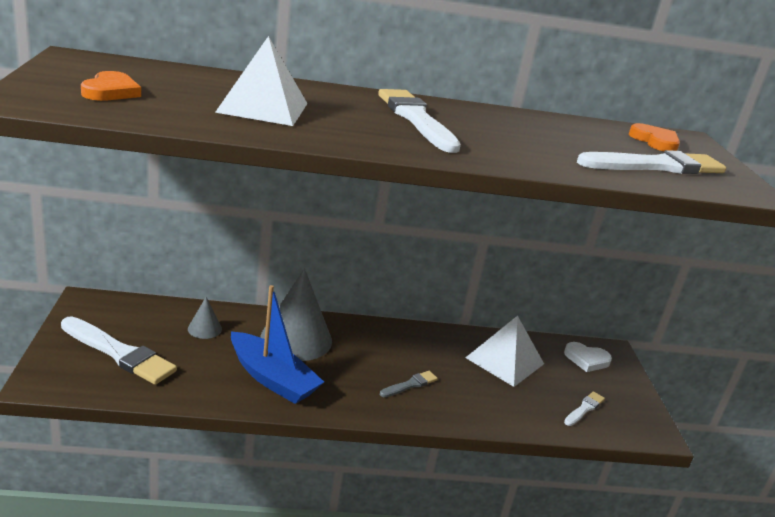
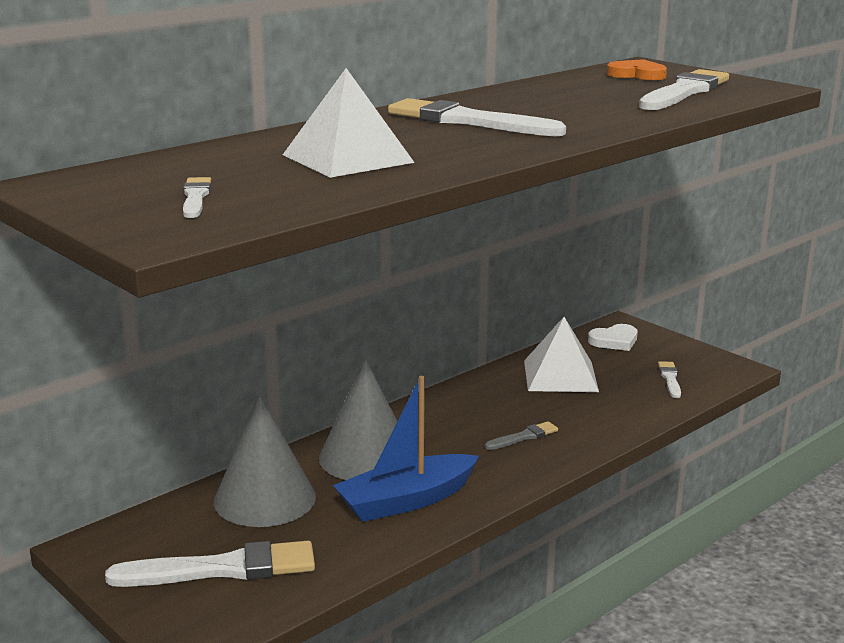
camera: 35 degrees left, 5 degrees down
(111, 91) = (195, 197): orange heart -> white brush
(204, 328) = (265, 498): grey cone -> grey cone, size x2.17
(272, 378) = (406, 501): blue boat -> blue boat turned 150 degrees clockwise
(410, 385) = (523, 437): grey brush -> grey brush turned 45 degrees clockwise

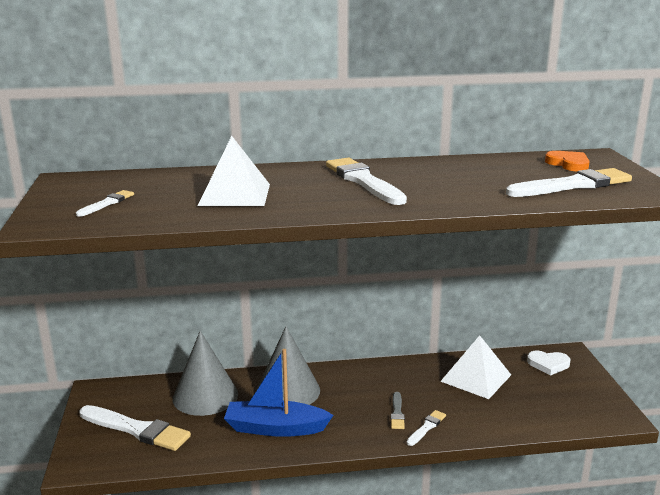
camera: 35 degrees right, 0 degrees up
(523, 437) = (397, 413): grey brush -> grey brush turned 90 degrees clockwise
(670, 379) = (555, 407): white brush -> white brush (426, 427)

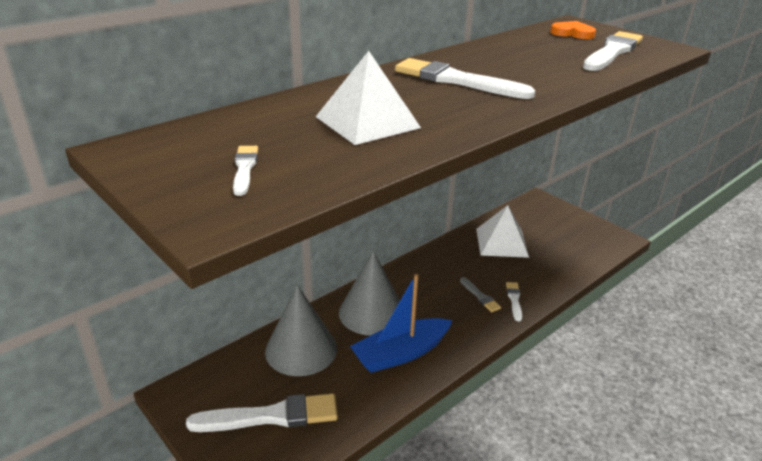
camera: 35 degrees left, 10 degrees up
(548, 364) = (536, 213): white heart -> none

